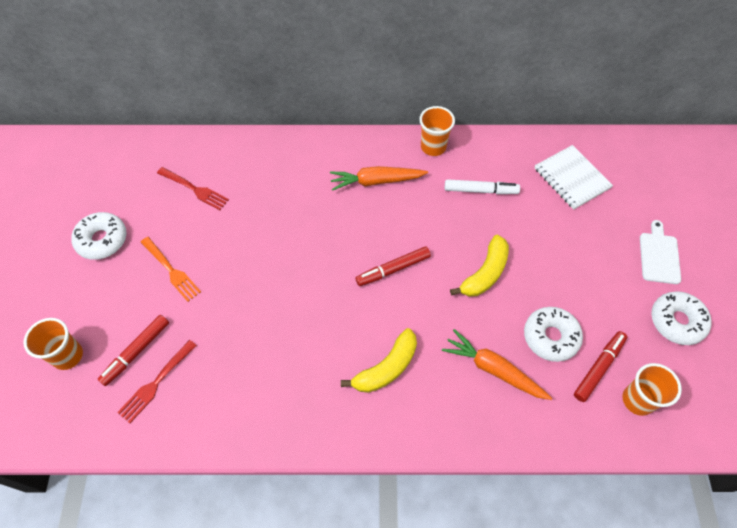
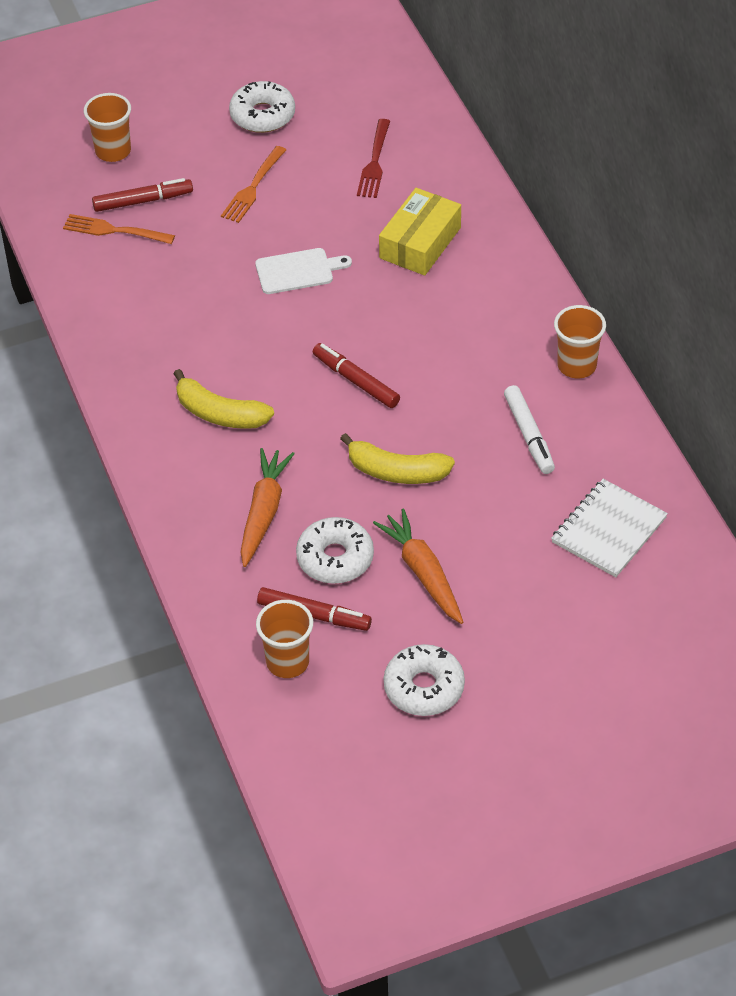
camera: 70 degrees right, 10 degrees down
(137, 351) = (142, 201): red marker -> red marker turned 150 degrees clockwise
(156, 382) = (115, 230): red fork -> orange fork
(285, 189) = (420, 243): none -> yellow box
(376, 181) = (483, 325): orange carrot -> orange carrot (423, 573)
(659, 256) = (523, 653): white cutting board -> white cutting board (297, 271)

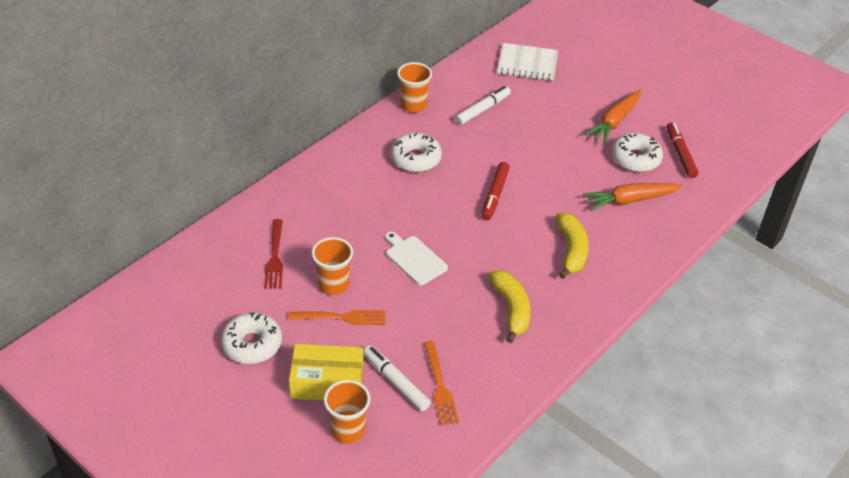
camera: 120 degrees left, 5 degrees down
(142, 201) = (396, 382): red marker -> white marker
(287, 662) = (719, 154): orange cup -> orange cup (333, 285)
(374, 162) = (274, 256): red fork -> red fork turned 105 degrees clockwise
(396, 472) = (552, 154): yellow banana -> yellow banana (511, 309)
(420, 243) = (347, 205): yellow box -> yellow box (327, 381)
(424, 687) = (685, 99): white donut -> white donut (415, 159)

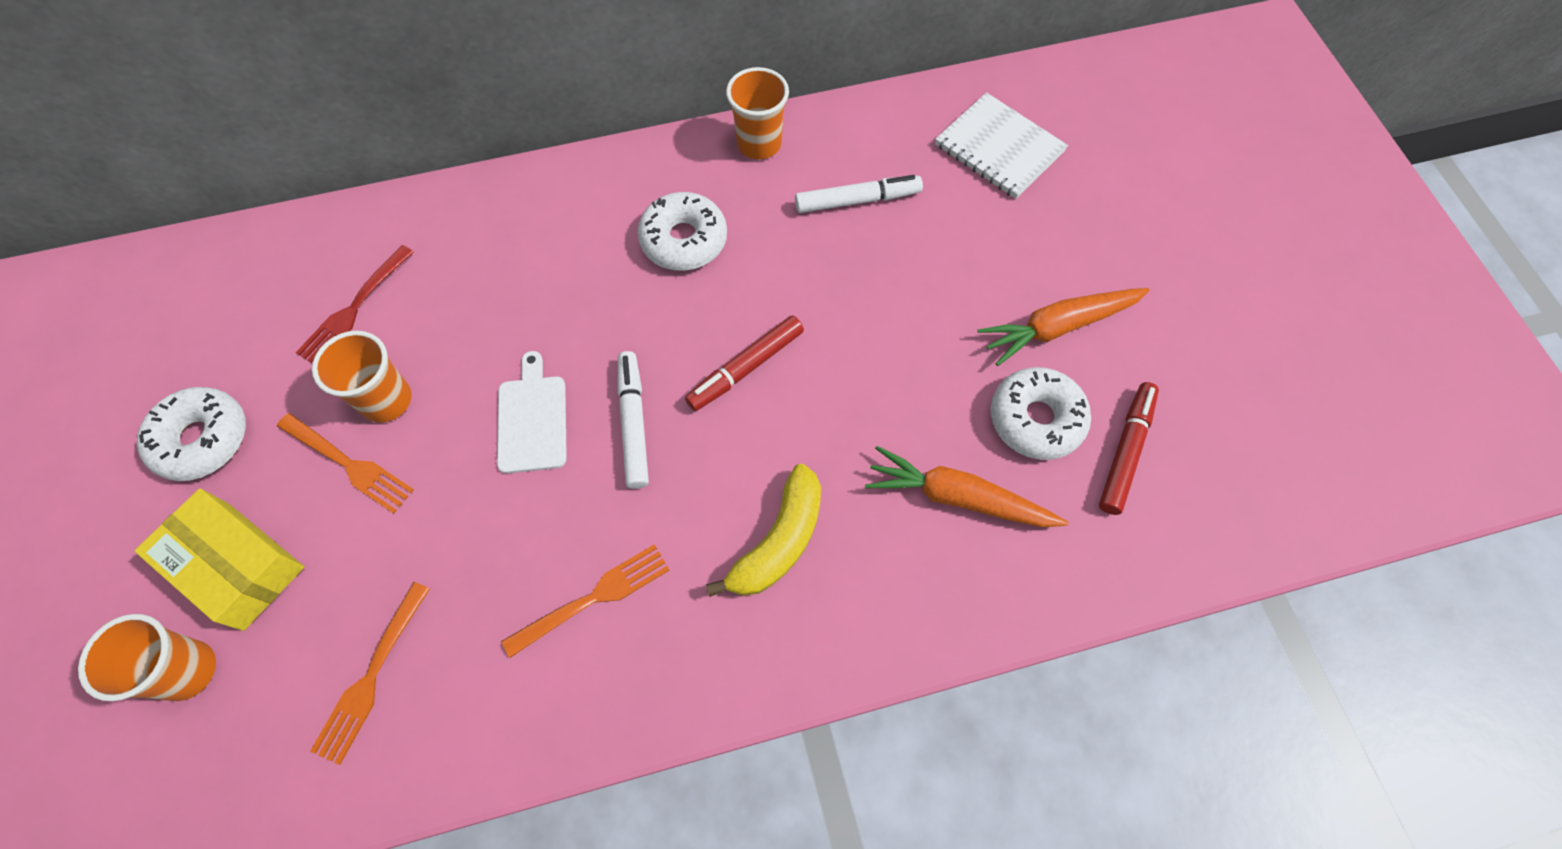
camera: 35 degrees right, 20 degrees up
(396, 382) = (320, 628): white marker -> white marker (633, 424)
(511, 309) = (592, 599): yellow banana -> orange fork

